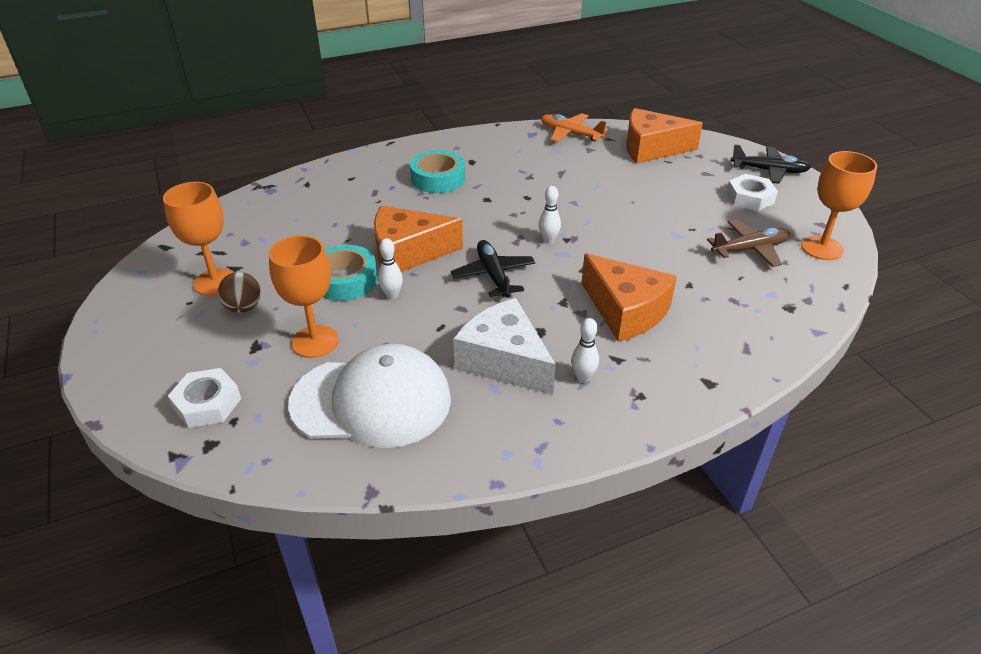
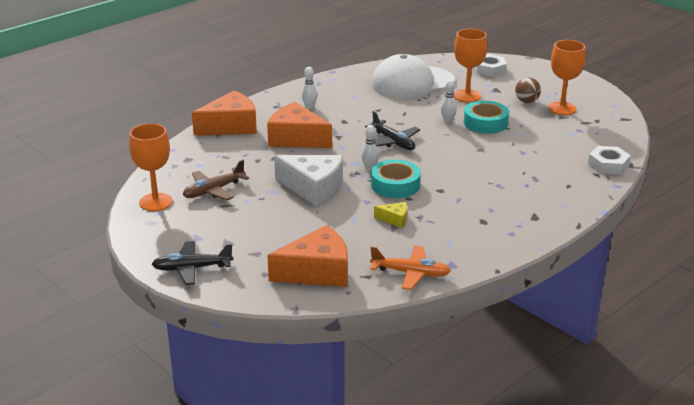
camera: 160 degrees right, 10 degrees down
(408, 253) = (462, 143): orange cheese -> orange cheese (231, 126)
(438, 178) = (496, 199): turquoise tape -> turquoise tape (395, 185)
(504, 360) = (356, 106): white cheese -> white cheese (314, 189)
(556, 178) = (394, 219): none -> yellow cheese
(750, 198) = (212, 234): white nut -> white nut (608, 165)

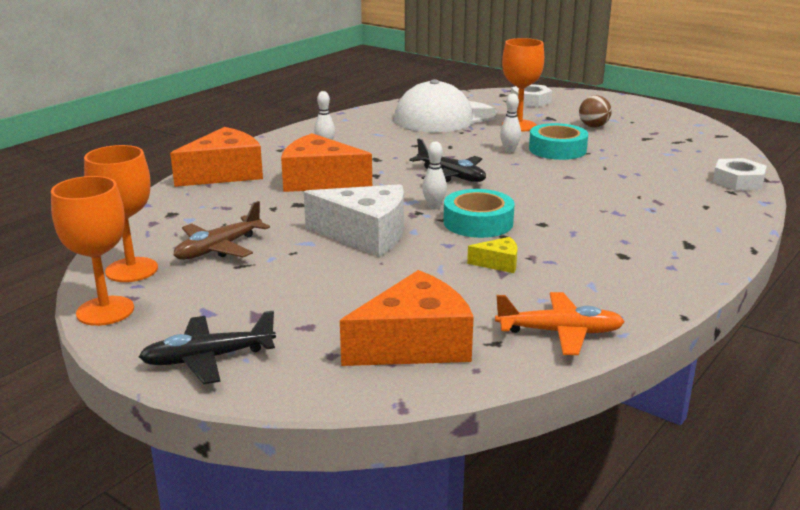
camera: 10 degrees left, 5 degrees down
(562, 108) = (639, 130): orange goblet -> orange goblet (105, 311)

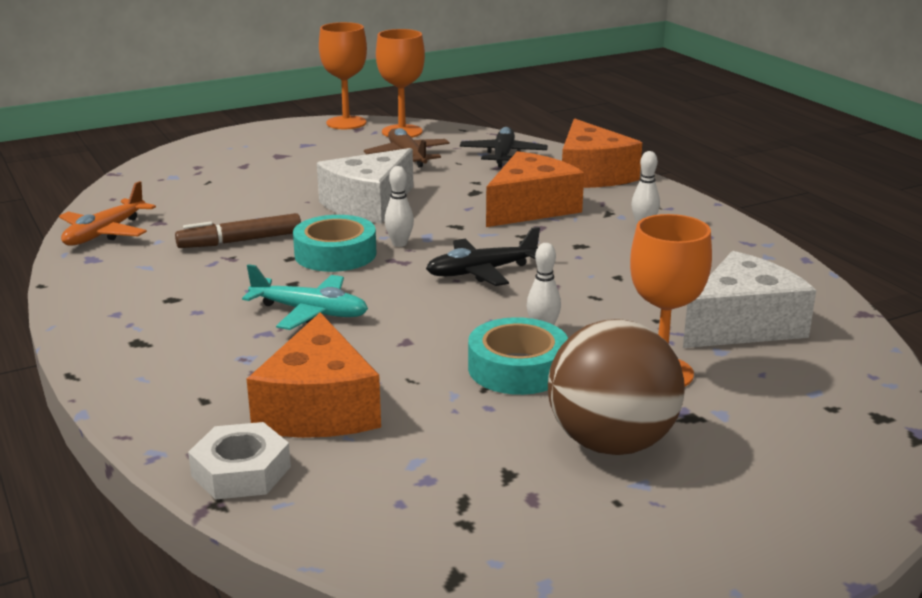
camera: 115 degrees right, 0 degrees up
(208, 358) = (245, 139): black plane -> black plane (503, 155)
(414, 344) = (171, 188): orange cheese -> orange cheese (318, 408)
(445, 117) = (742, 325): white cap -> white cheese
(498, 263) = (240, 241): yellow cheese -> brown marker
(530, 101) = (819, 433): white nut -> none
(573, 207) = (310, 312): none -> turquoise plane
(593, 126) = (611, 443): brown ball -> brown ball, size x1.99

